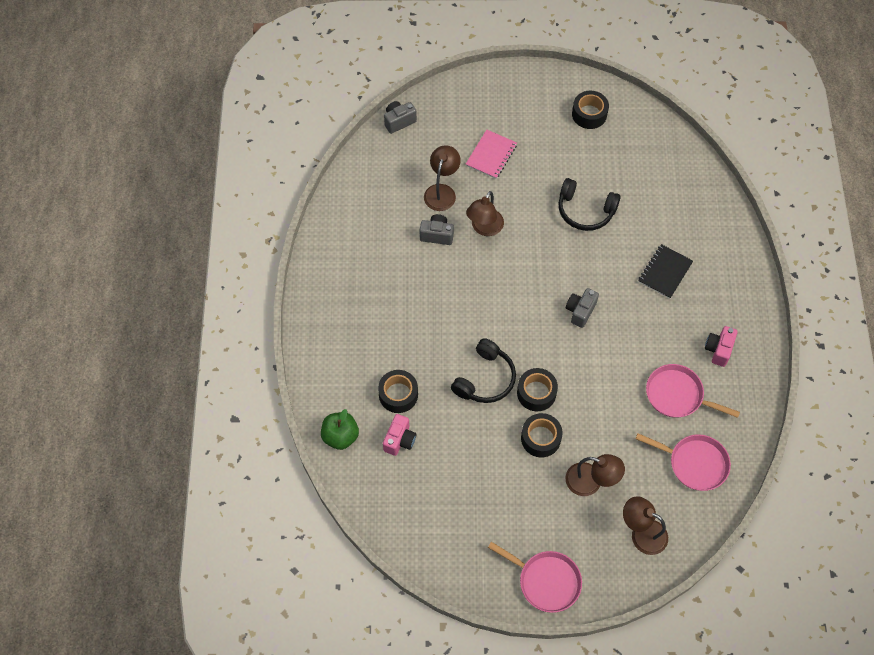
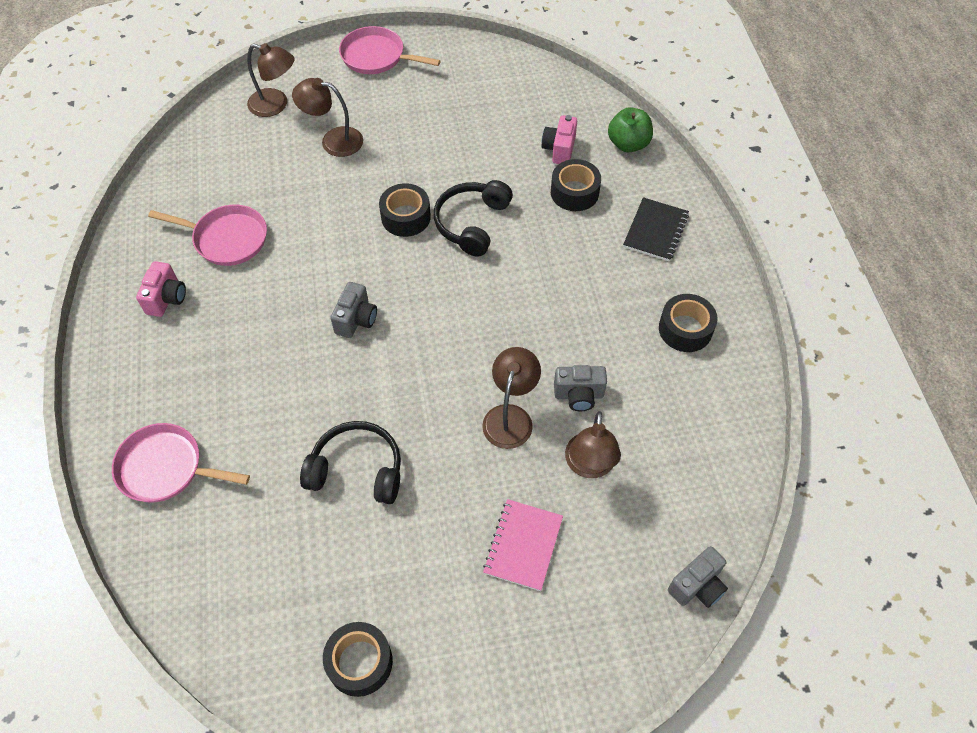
camera: 170 degrees right, 5 degrees down
(540, 438) = (395, 173): black tape -> black tape (685, 329)
(665, 272) = (234, 392): black notebook -> black notebook (655, 231)
(694, 463) = (211, 173): pink pan -> pink pan (165, 468)

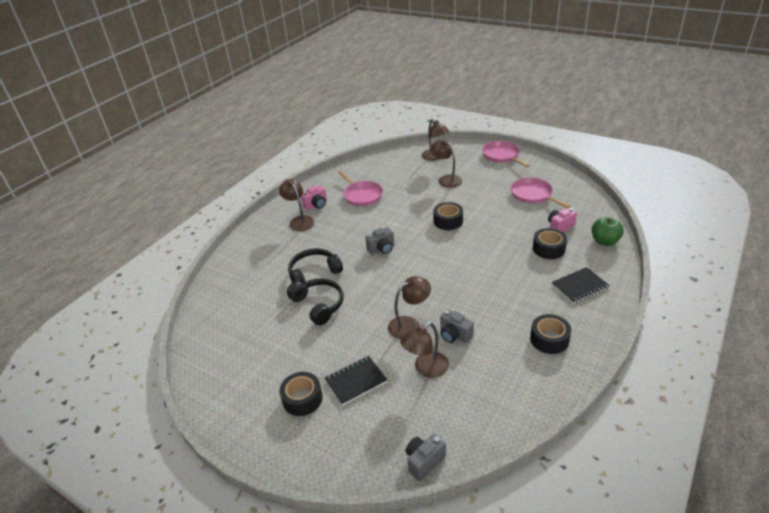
camera: 45 degrees right, 20 degrees down
(165, 468) = (250, 262): pink pan -> pink pan (533, 195)
(169, 344) = (299, 221): none -> brown lamp
(360, 662) = (237, 378): black tape -> black tape (302, 399)
(472, 223) = (478, 237): black headphones -> black headphones (314, 273)
(523, 545) = (356, 381): pink notebook -> black notebook
(697, 586) = (424, 462): grey camera -> grey camera turned 135 degrees clockwise

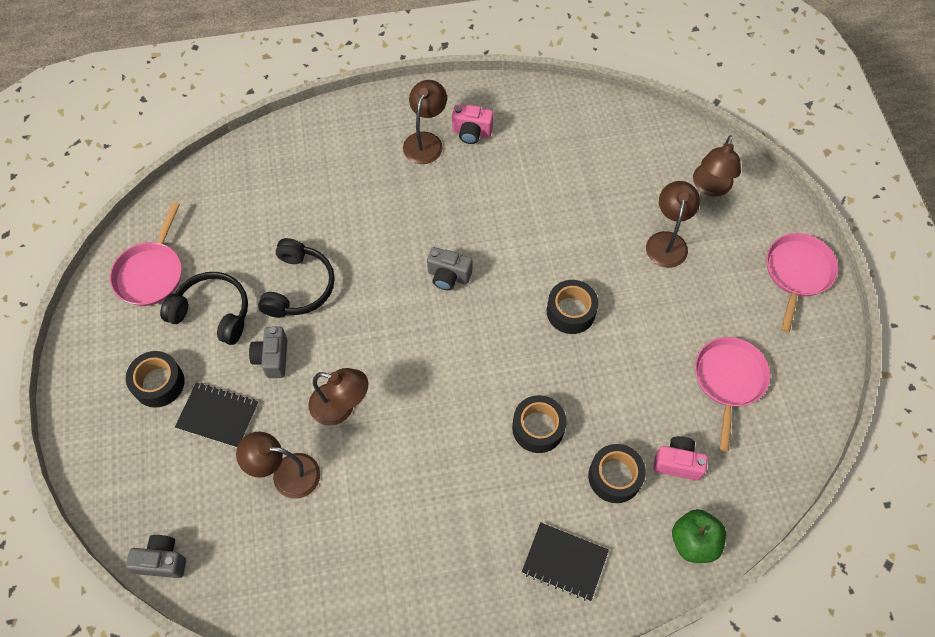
camera: 45 degrees right, 25 degrees up
(314, 273) = (346, 237): black headphones -> black headphones (213, 312)
(362, 195) = (537, 167): pink pan -> pink pan (151, 273)
(454, 335) = (360, 468): grey camera -> grey camera (272, 358)
(549, 339) = (433, 581): black tape -> black tape (538, 428)

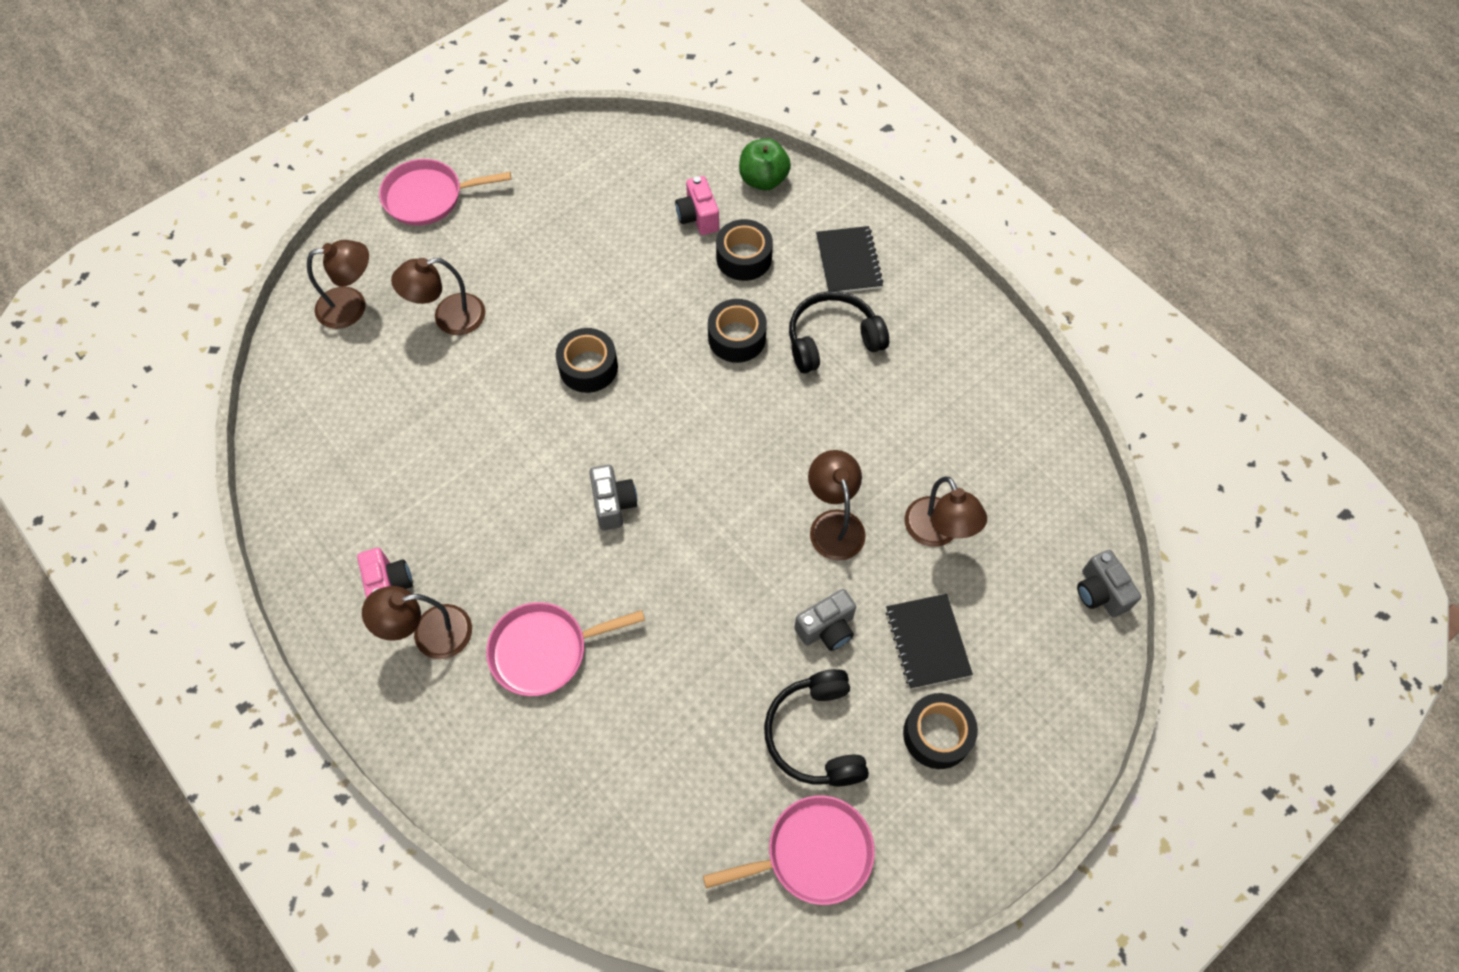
camera: 120 degrees left, 0 degrees up
(299, 287) = (722, 657): black headphones -> black headphones (832, 339)
(729, 380) = (587, 209): pink pan -> pink pan (544, 650)

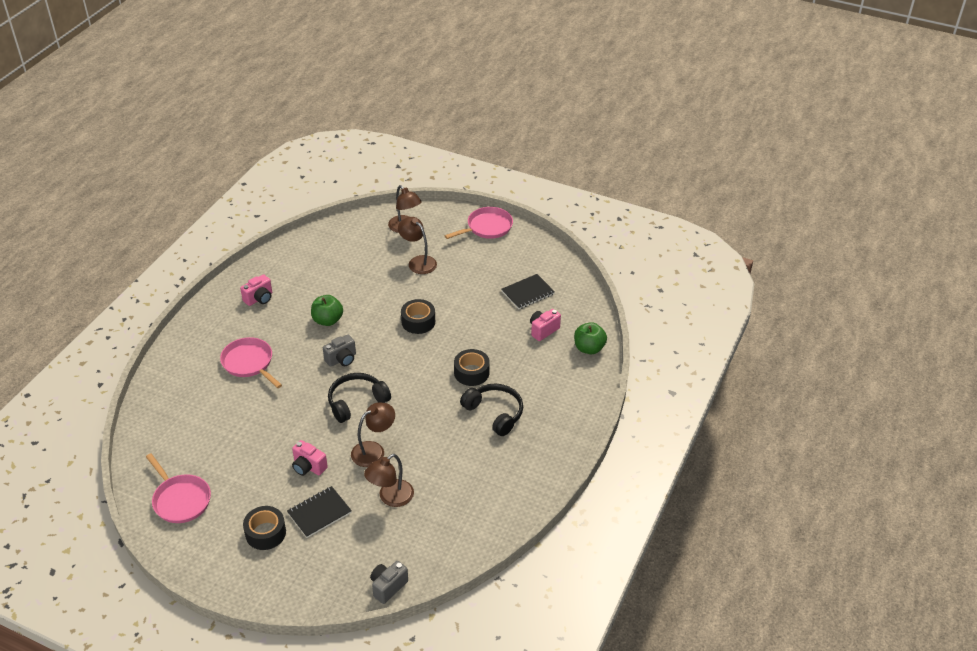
camera: 65 degrees right, 20 degrees down
(428, 197) = (487, 227): pink pan -> pink pan turned 90 degrees clockwise
(430, 634) = (241, 321): brown lamp -> none
(509, 495) = (327, 320): none -> green apple
(744, 257) = (528, 358): black tape -> none
(815, 735) = (245, 481): black headphones -> black headphones (356, 402)
(826, 628) = (308, 467): grey camera -> pink camera
(848, 261) = (554, 403): black notebook -> black notebook (527, 293)

